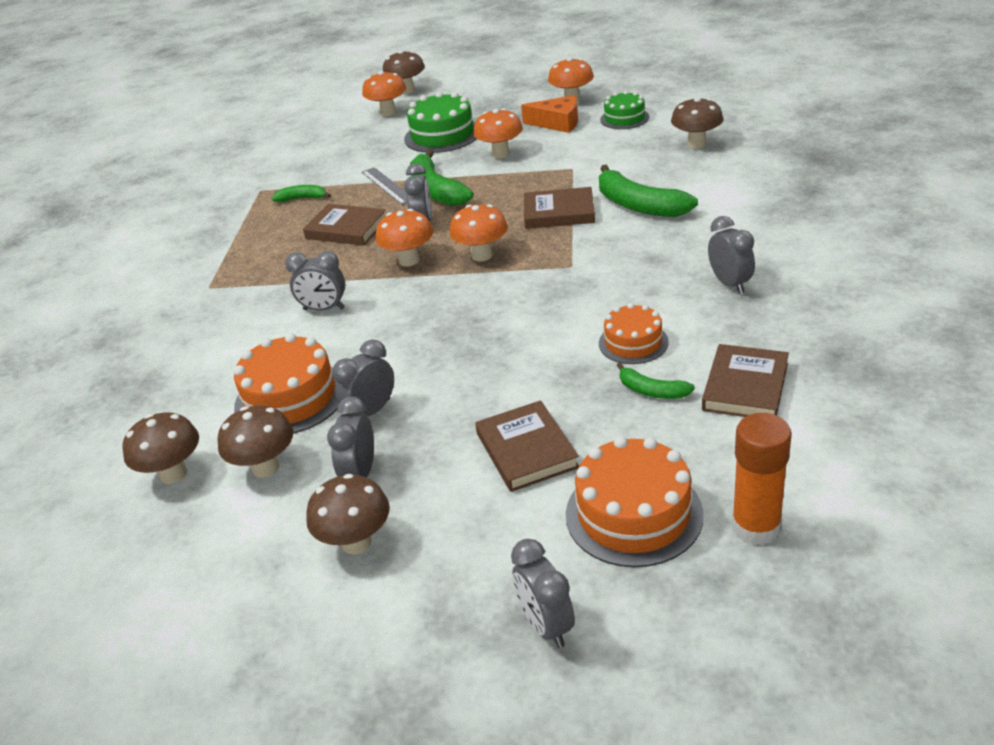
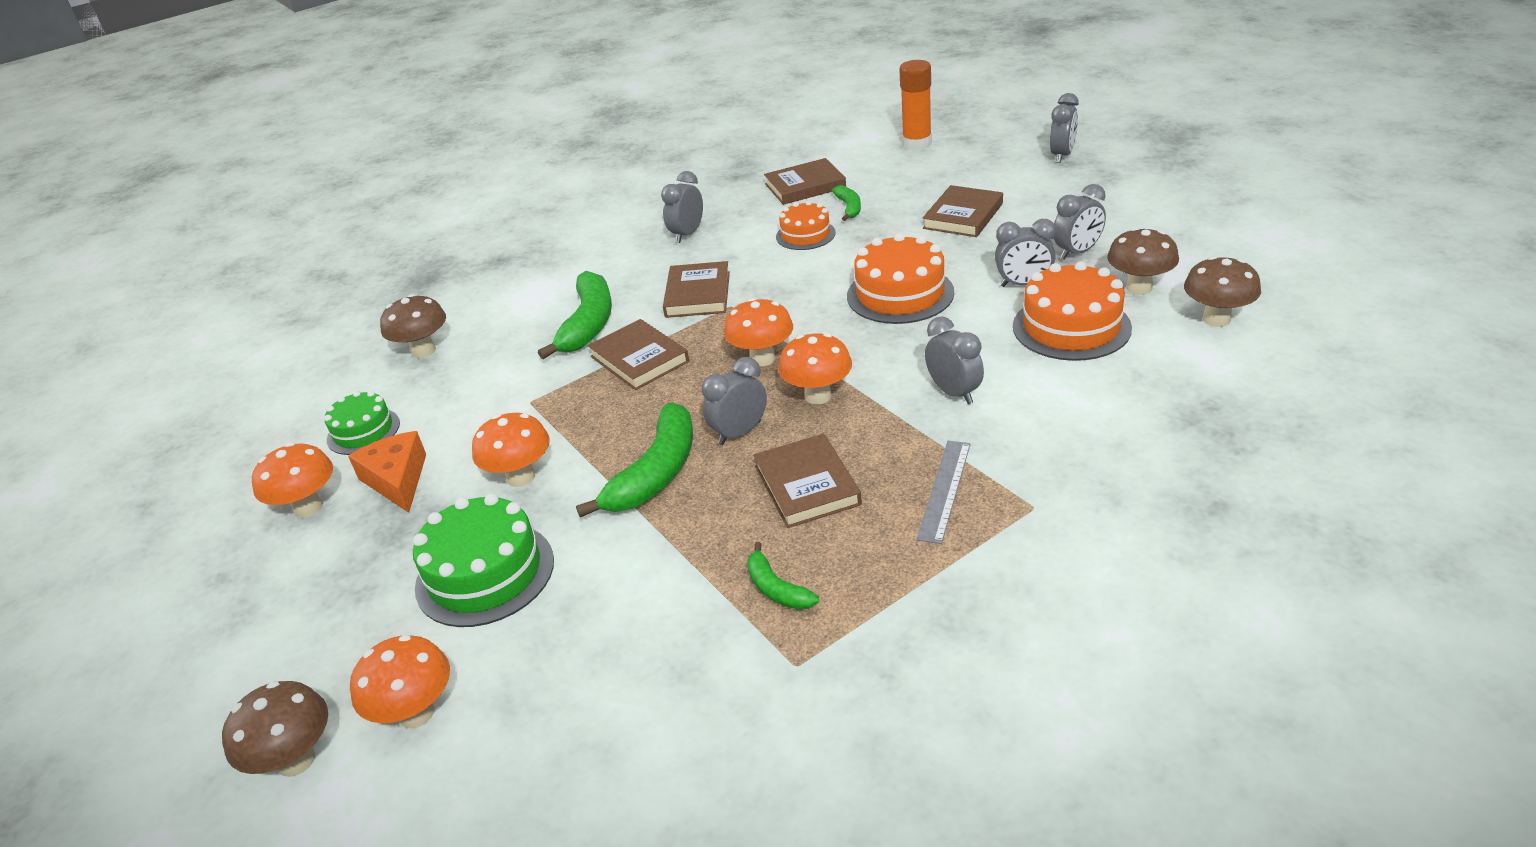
camera: 130 degrees left, 0 degrees up
(356, 542) = (1119, 222): brown mushroom -> none
(388, 186) = (675, 525): grey ruler -> grey ruler (944, 490)
(611, 257) = (698, 294): none -> brown book
(633, 514) = (958, 169): orange cake -> orange cake (900, 294)

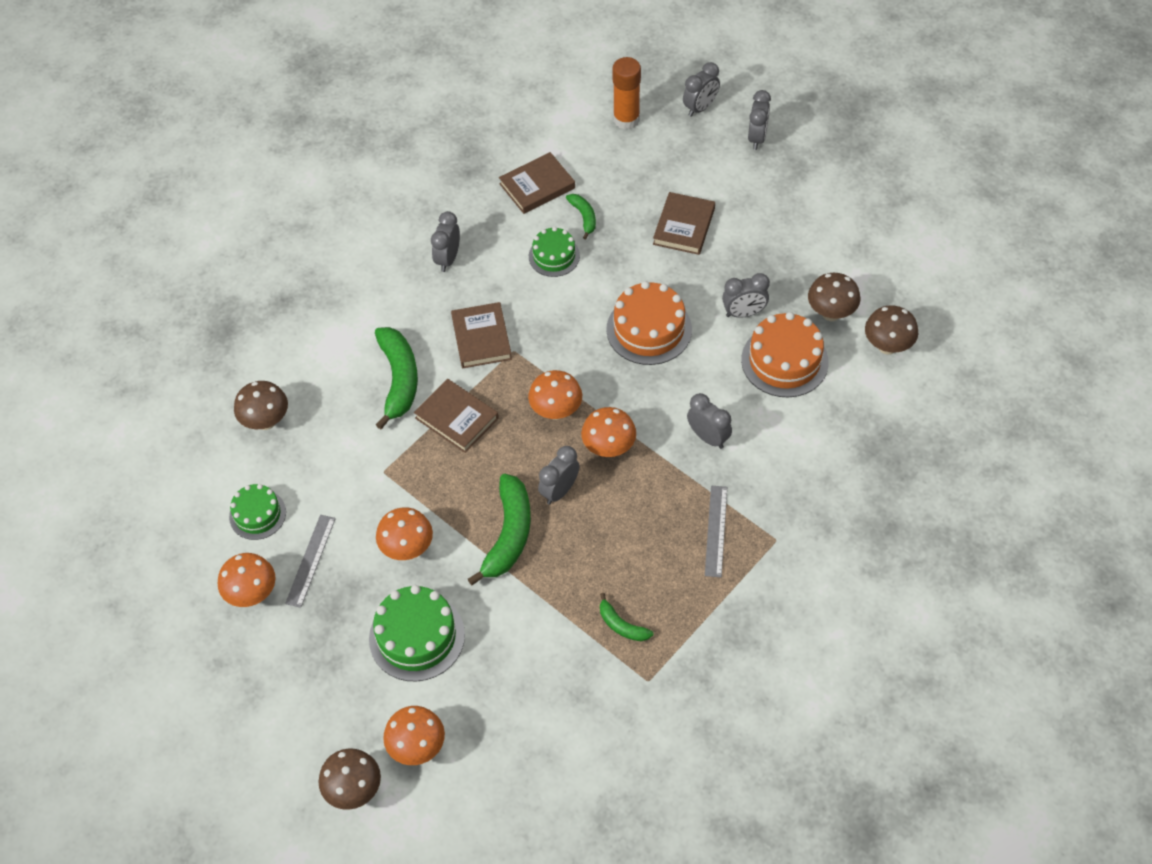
camera: 15 degrees left, 20 degrees up
(397, 480) = (310, 560): orange cheese -> grey ruler
(805, 235) = (554, 256): orange cake -> green cake
(807, 485) = (621, 536): brown book -> none
(1077, 252) = (781, 272): grey clock -> grey clock (700, 108)

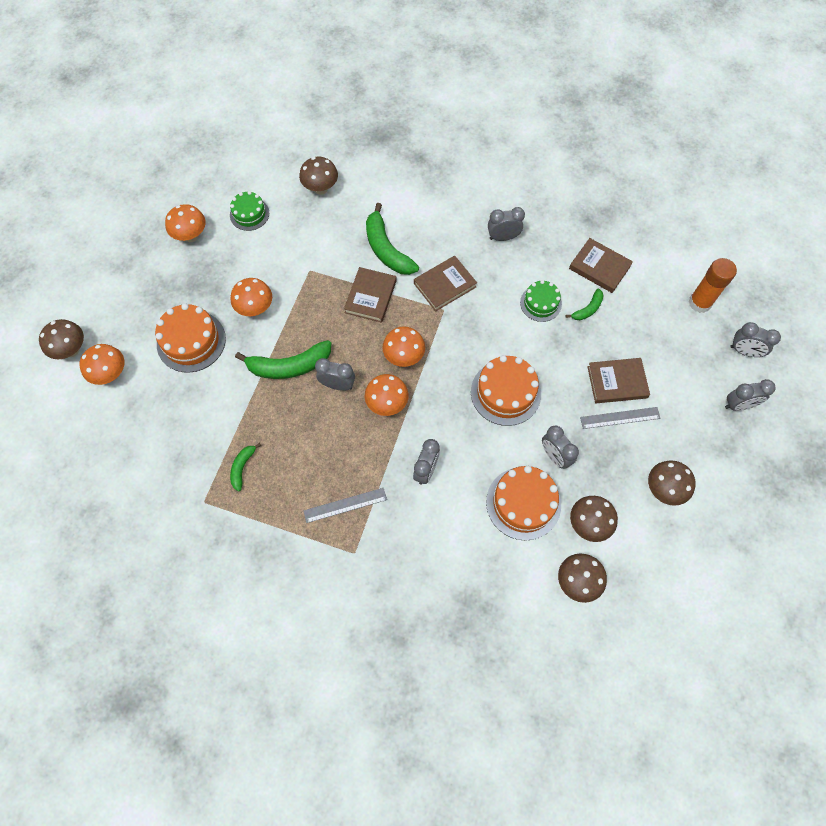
camera: 65 degrees right, 10 degrees up
(310, 560) = (226, 257): grey ruler -> grey ruler (620, 417)
(399, 379) = (386, 249): green banana -> green banana turned 90 degrees clockwise
(417, 636) = (191, 341): green cake -> orange cake
(820, 236) = (663, 489): none -> brown mushroom

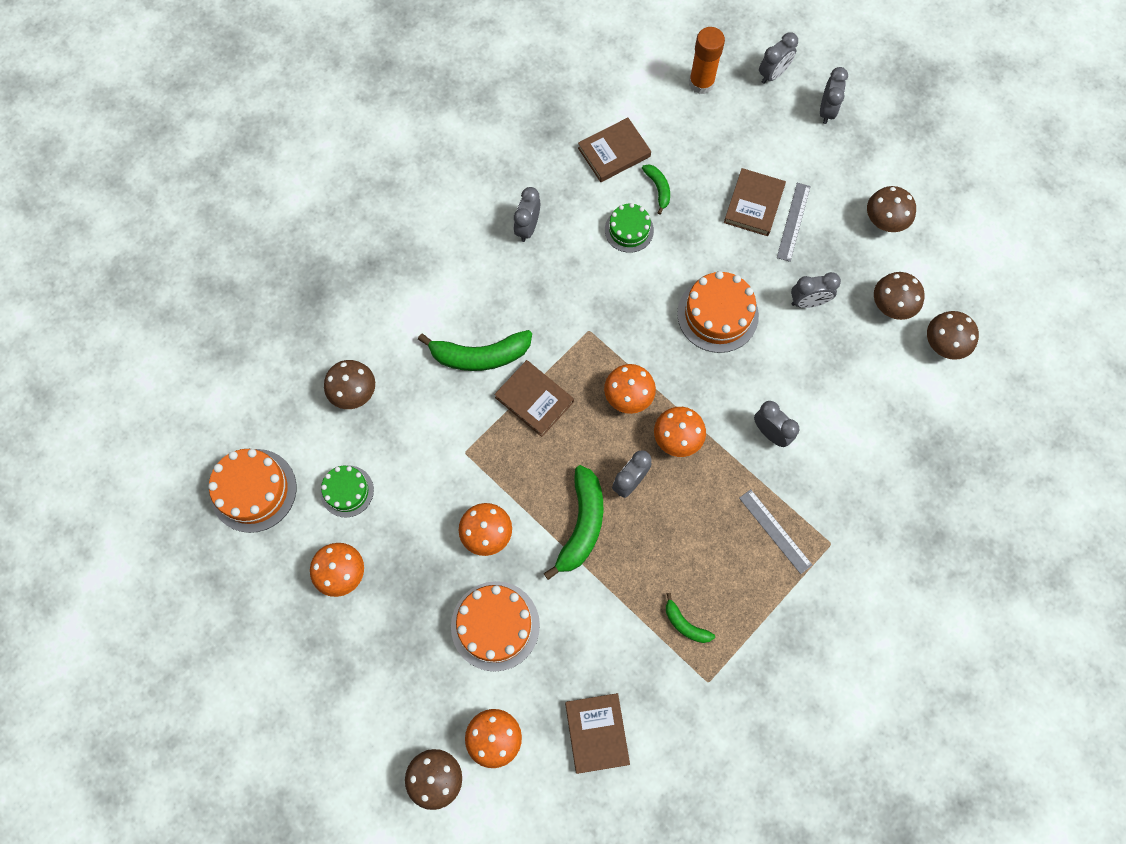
camera: 65 degrees left, 5 degrees up
(345, 505) = (775, 531): grey ruler -> grey ruler turned 45 degrees counterclockwise
(445, 285) = (558, 315): brown book -> brown book (597, 733)
(523, 503) = (845, 355): orange cake -> orange cake (253, 490)

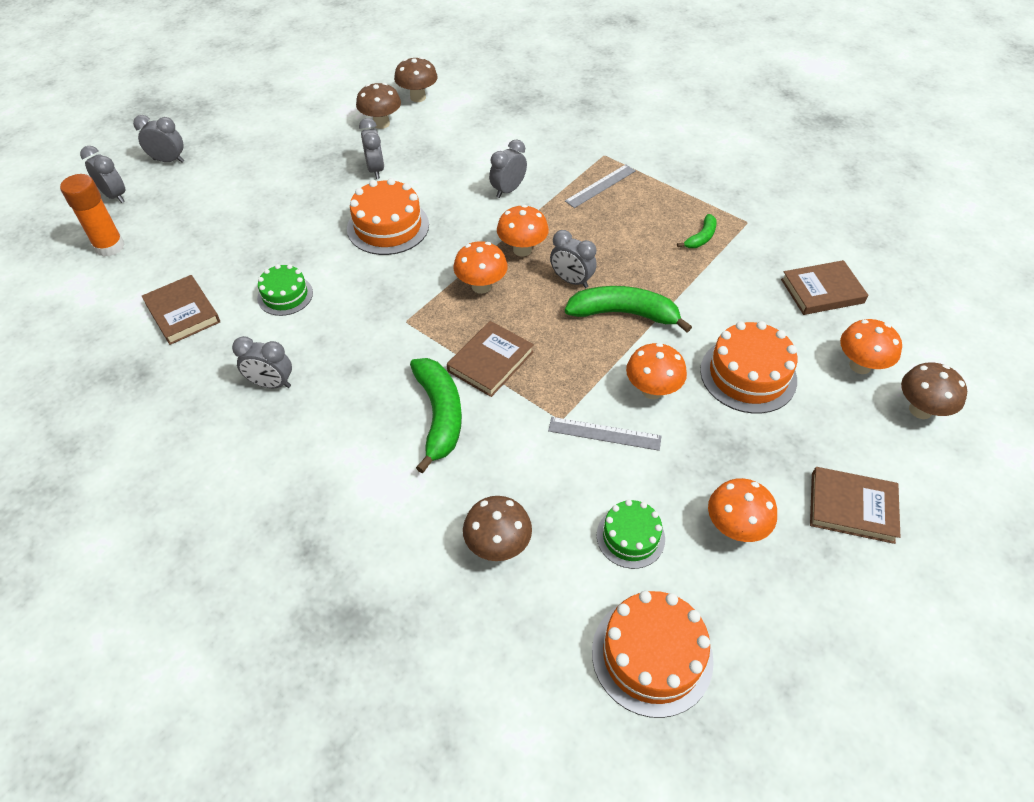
camera: 95 degrees left, 20 degrees down
(658, 189) = (237, 275): green banana -> none
(753, 204) = (266, 205): brown book -> brown book (852, 507)
(793, 221) = (289, 180): grey ruler -> grey ruler (604, 434)
(883, 222) = (296, 127): brown mushroom -> none

